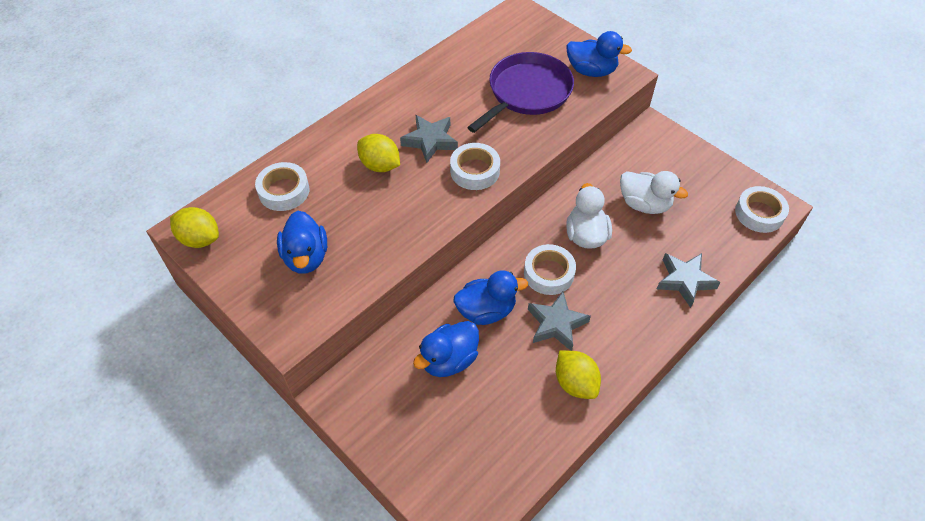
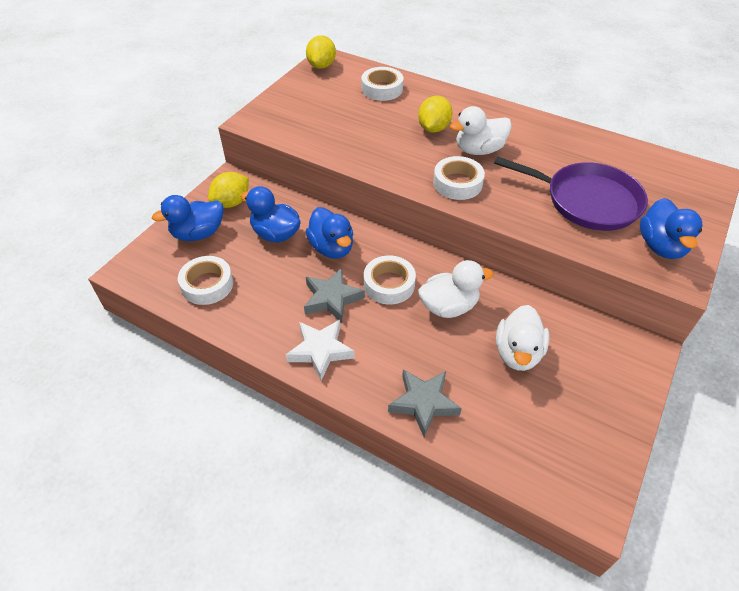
camera: 75 degrees right, 5 degrees down
(306, 257) = (322, 113): blue duck -> blue duck (198, 234)
(430, 141) = (479, 150): grey star -> white duck
(575, 383) = (270, 322): yellow lemon -> yellow lemon (231, 202)
(618, 346) = (320, 351): none -> white star
(759, 213) = (567, 481): white tape -> white tape (207, 285)

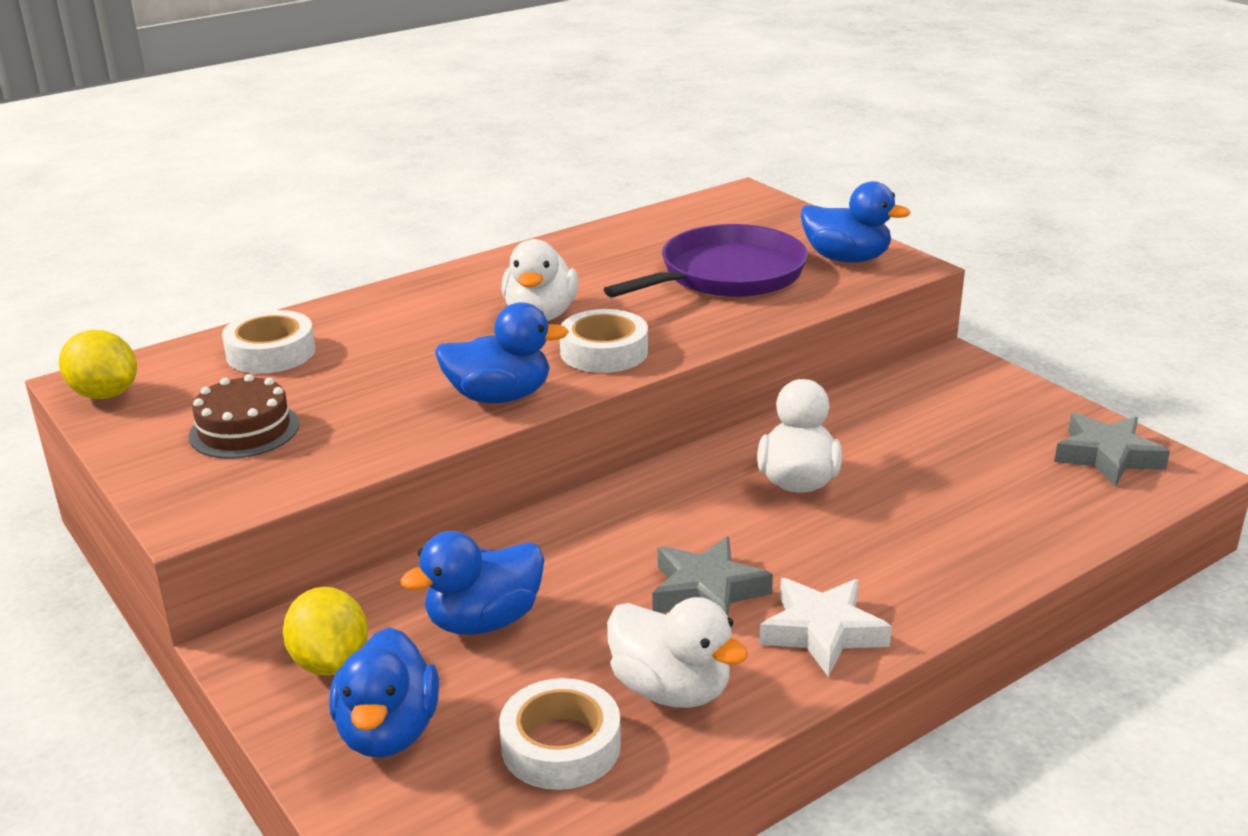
camera: 65 degrees left, 20 degrees down
(316, 108) = (244, 430): none -> brown cake
(332, 248) = (579, 562): blue duck -> blue duck (499, 397)
(389, 284) = (713, 523): white tape -> none
(423, 403) = (976, 554): grey star -> grey star (1107, 456)
(433, 128) = (444, 336): yellow lemon -> none
(517, 353) = (919, 450): white duck -> white duck (671, 690)

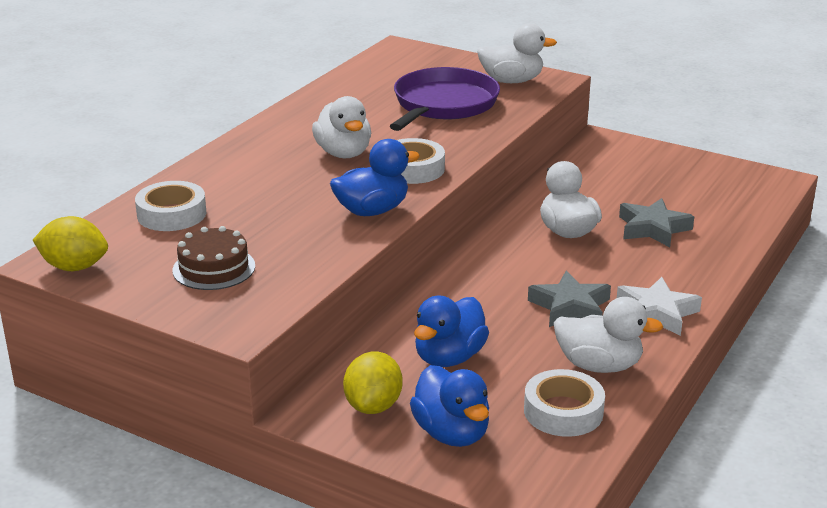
camera: 25 degrees left, 0 degrees up
(330, 662) = (373, 406): yellow lemon -> yellow lemon turned 60 degrees clockwise
(846, 259) = (511, 81): blue duck -> white duck
(1107, 456) = (732, 179): grey star -> grey star (653, 228)

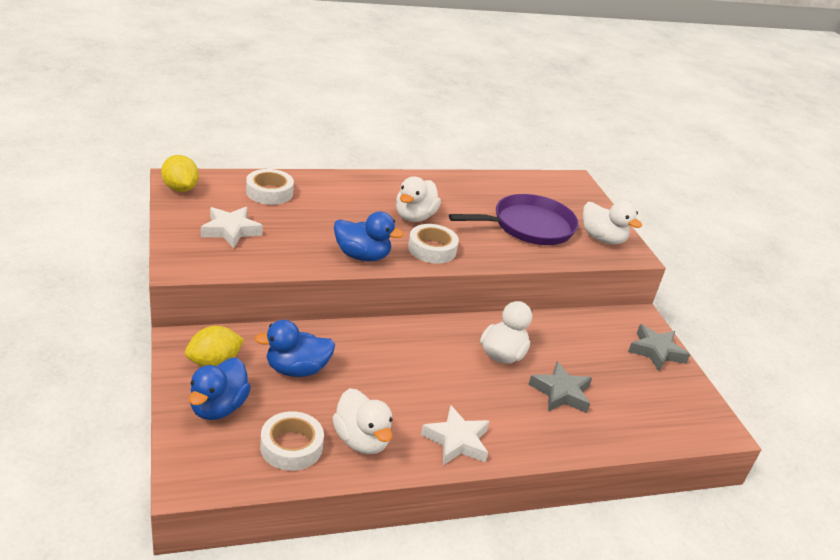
camera: 40 degrees right, 5 degrees up
(214, 268) = (230, 230): brown cake -> white star
(570, 307) = (414, 396): grey star -> grey star (656, 351)

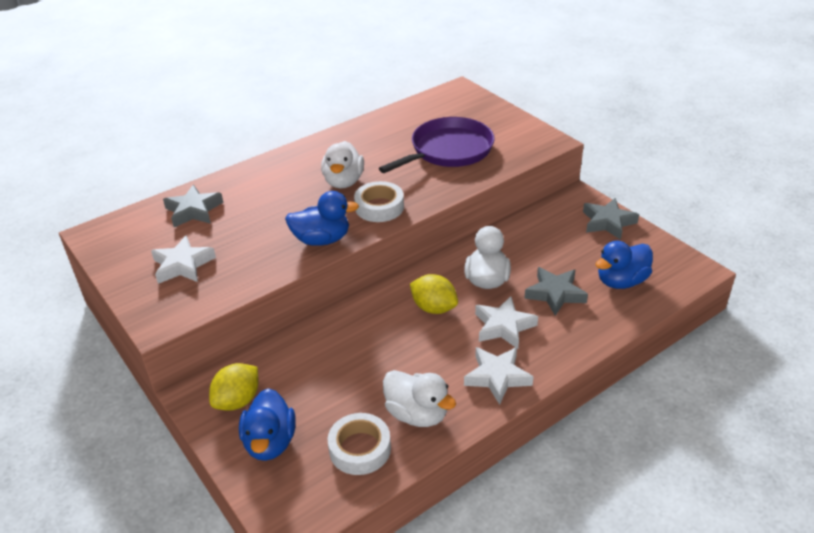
camera: 15 degrees left, 5 degrees up
(180, 188) = (104, 241): yellow lemon -> yellow lemon (434, 308)
(269, 192) = (193, 211): white tape -> grey star
(296, 369) = (318, 373): blue duck -> blue duck (621, 281)
(492, 400) = (503, 326): none -> white star
(602, 239) = (517, 137): white duck -> none

